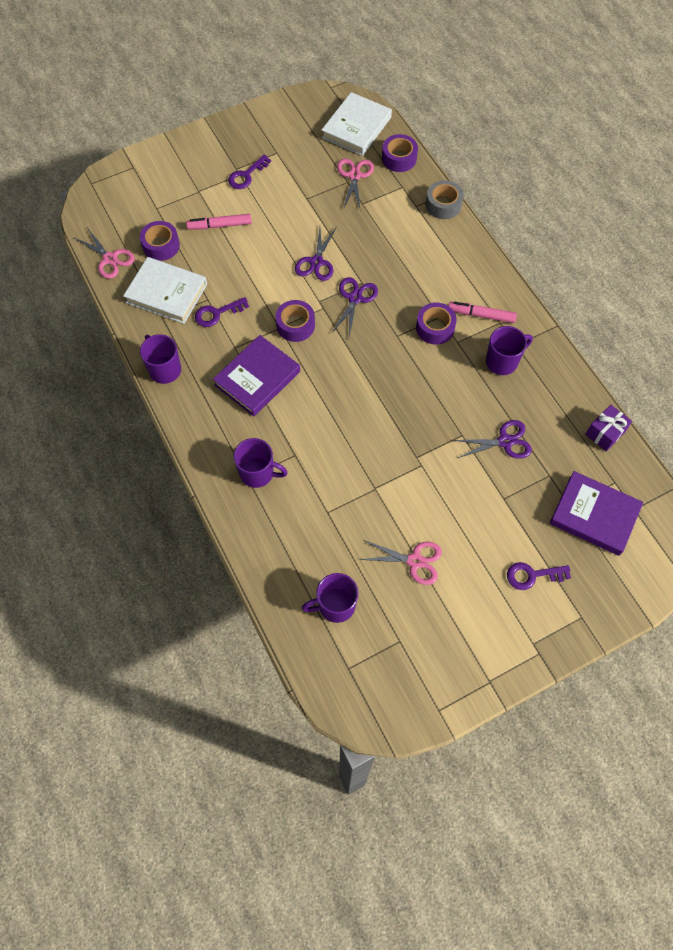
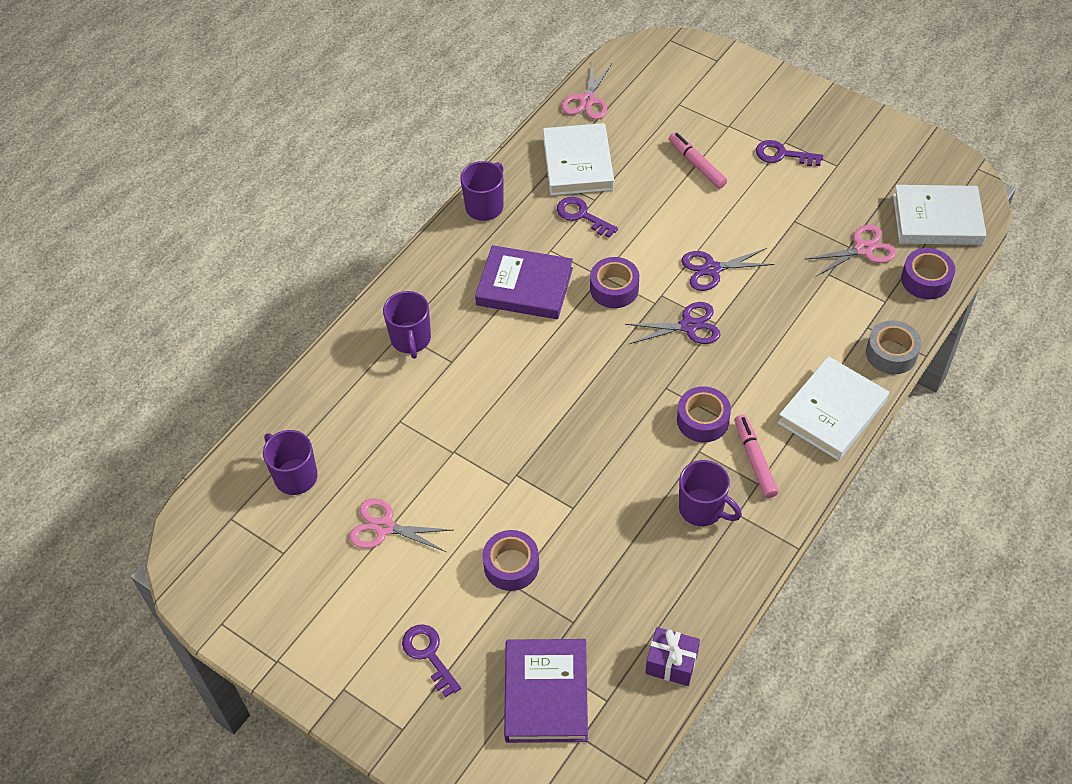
camera: 65 degrees right, 10 degrees down
(161, 246) = (634, 131): purple tape -> purple tape (511, 565)
(414, 561) = (384, 527): pink scissors -> pink scissors turned 120 degrees clockwise
(469, 257) = (832, 412): none -> white book
(505, 441) = (591, 556): purple scissors -> none

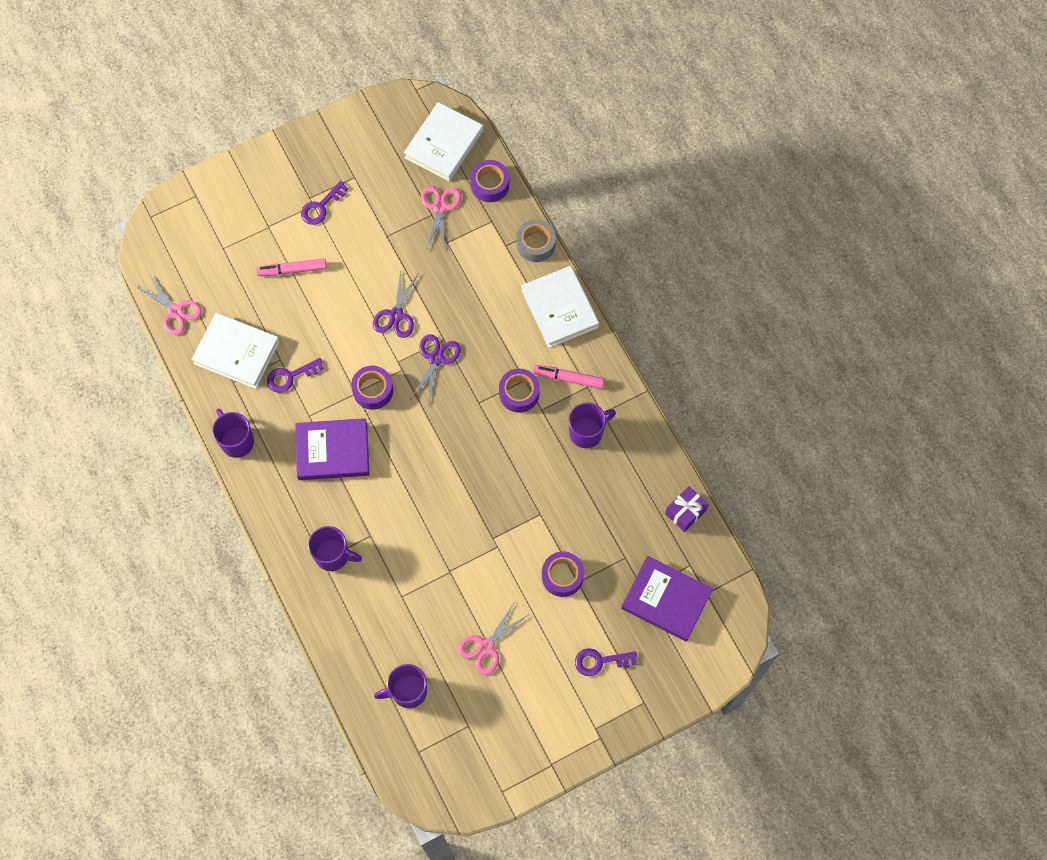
camera: 65 degrees left, 15 degrees up
(524, 287) = (333, 451): purple book -> purple book turned 45 degrees clockwise

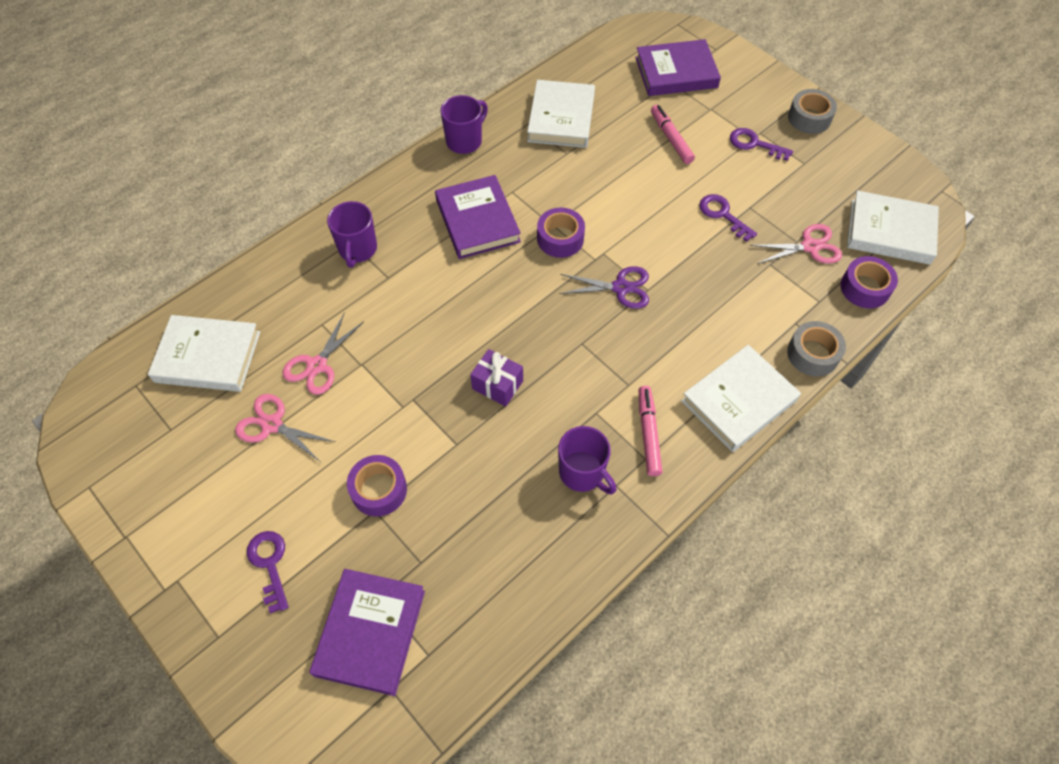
camera: 75 degrees right, 10 degrees down
(175, 311) = (587, 64): pink scissors -> pink scissors (317, 365)
(214, 239) = (676, 72): none -> purple book
(290, 376) = (550, 166): purple key -> purple key (723, 215)
(306, 153) = (809, 118): none -> grey tape
(396, 315) = (658, 238): purple scissors -> none
(408, 691) = (208, 357): purple mug -> white book
(519, 393) = (608, 383): purple tape -> none
(685, 512) = (505, 630): purple gift -> purple gift (497, 385)

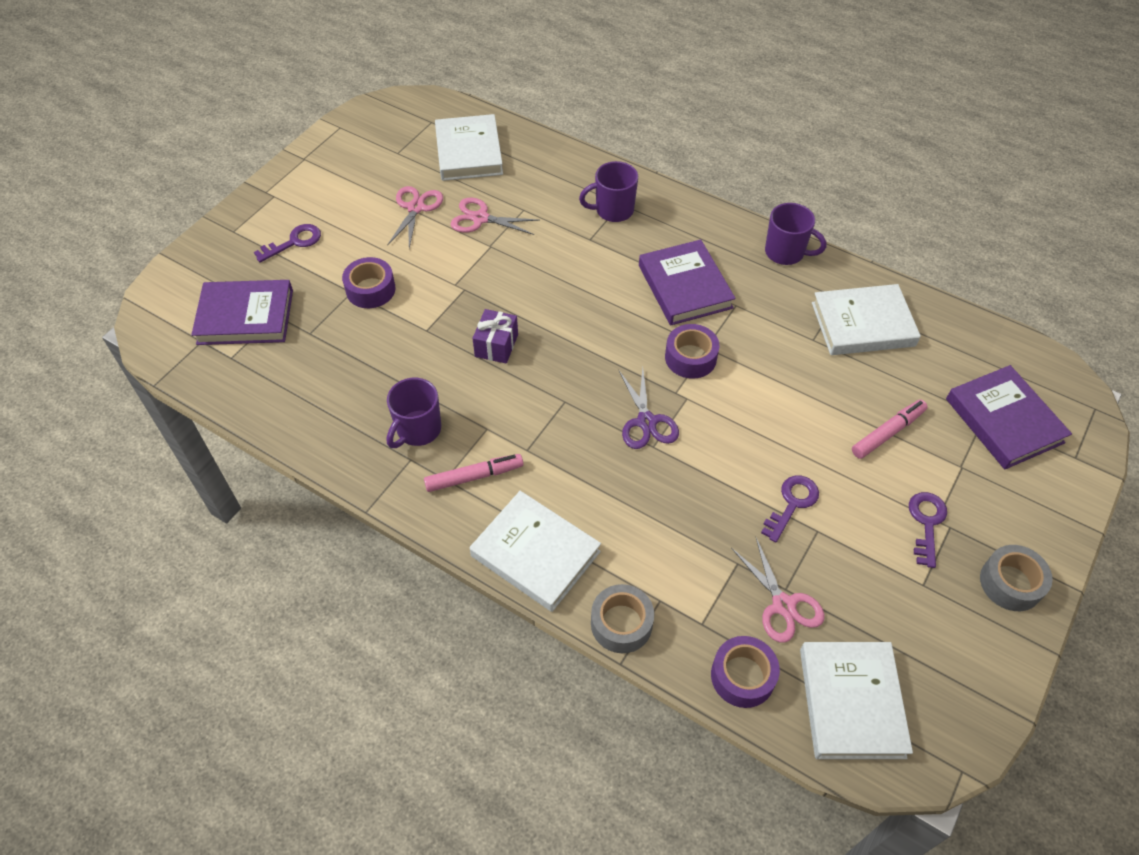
camera: 75 degrees right, 5 degrees down
(477, 221) = (685, 287): purple book -> purple book turned 75 degrees counterclockwise

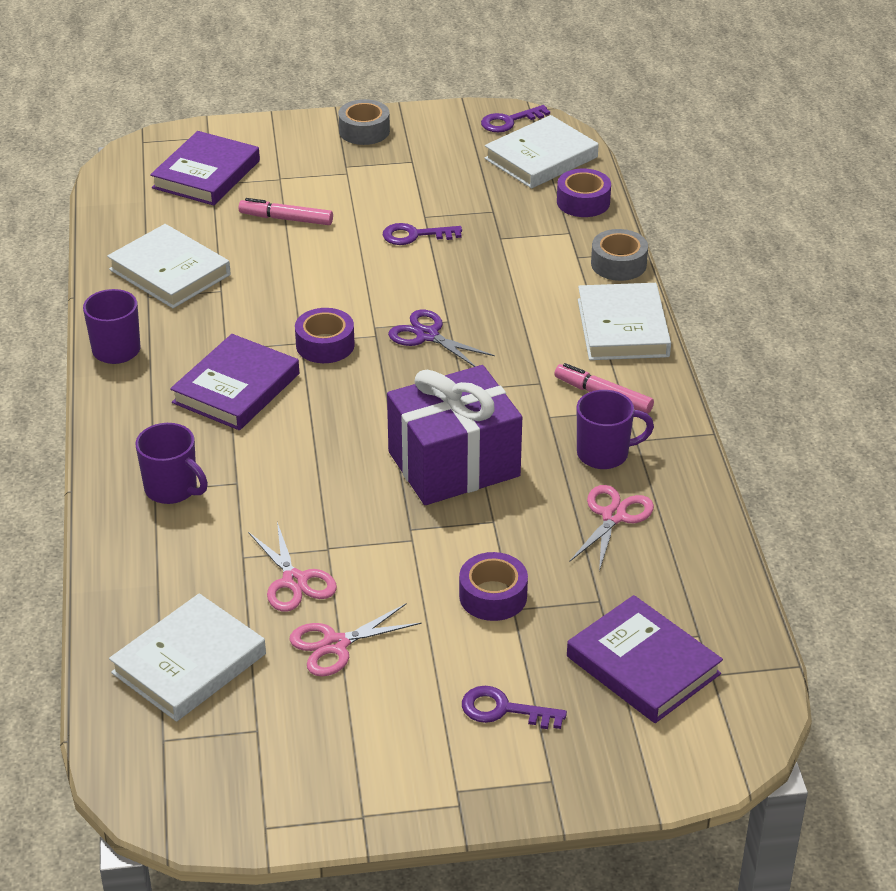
camera: 130 degrees left, 15 degrees down
(496, 345) = (454, 464): purple gift -> purple gift, size x2.18
(646, 421) = (427, 335): purple scissors -> purple scissors turned 90 degrees counterclockwise
(783, 605) = (507, 207): pink scissors -> pink scissors (613, 516)
(926, 523) = (355, 176): purple key -> purple key (509, 121)

